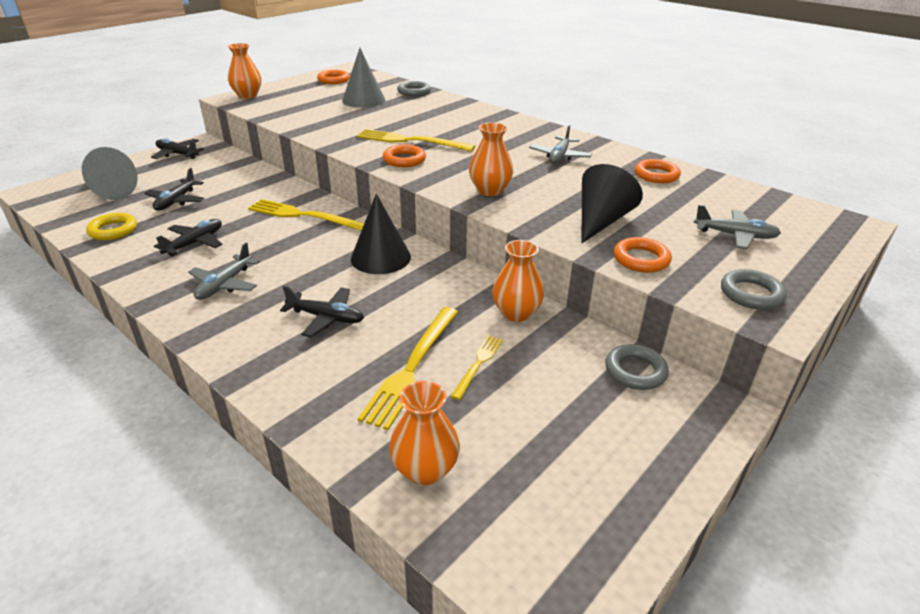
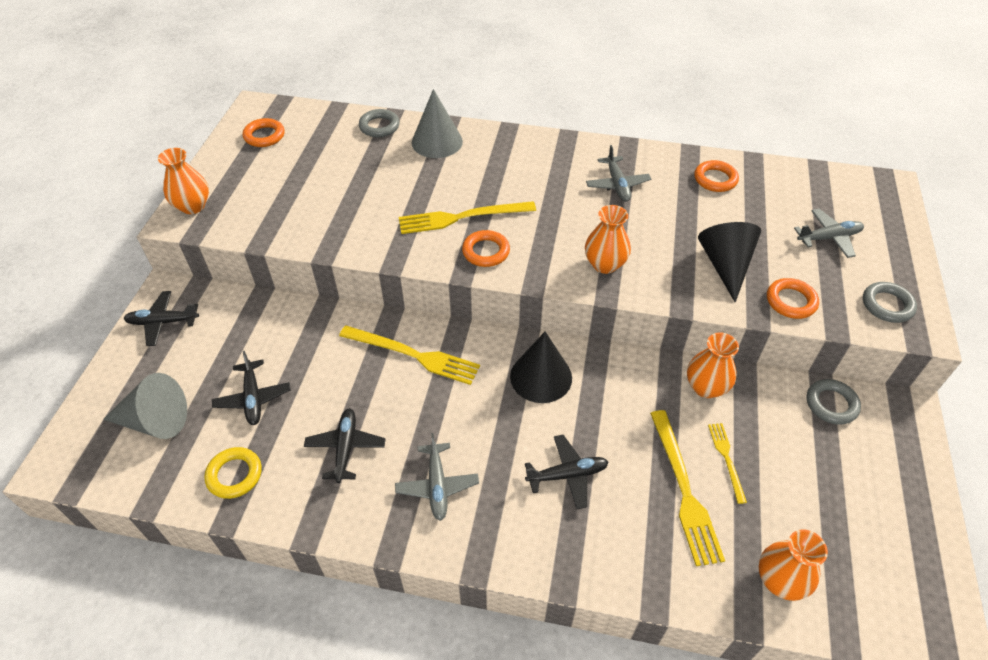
camera: 30 degrees left, 15 degrees up
(304, 216) = (413, 355): yellow fork -> yellow fork turned 150 degrees counterclockwise
(363, 100) = (340, 163): grey cone -> grey cone (437, 142)

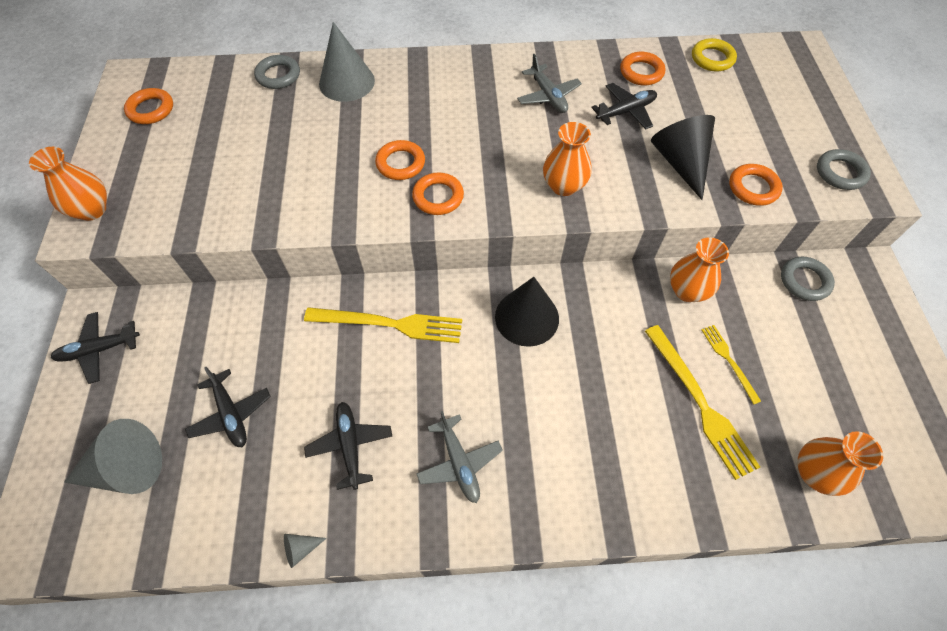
camera: 15 degrees left, 10 degrees up
(234, 475) = (238, 508): yellow ring -> yellow ring (712, 58)
(276, 521) = (301, 549): none -> grey cone
(462, 217) = (400, 163): yellow fork -> orange ring
(567, 475) = (585, 416): black plane -> black plane (626, 111)
(829, 238) = (766, 113): grey plane -> none

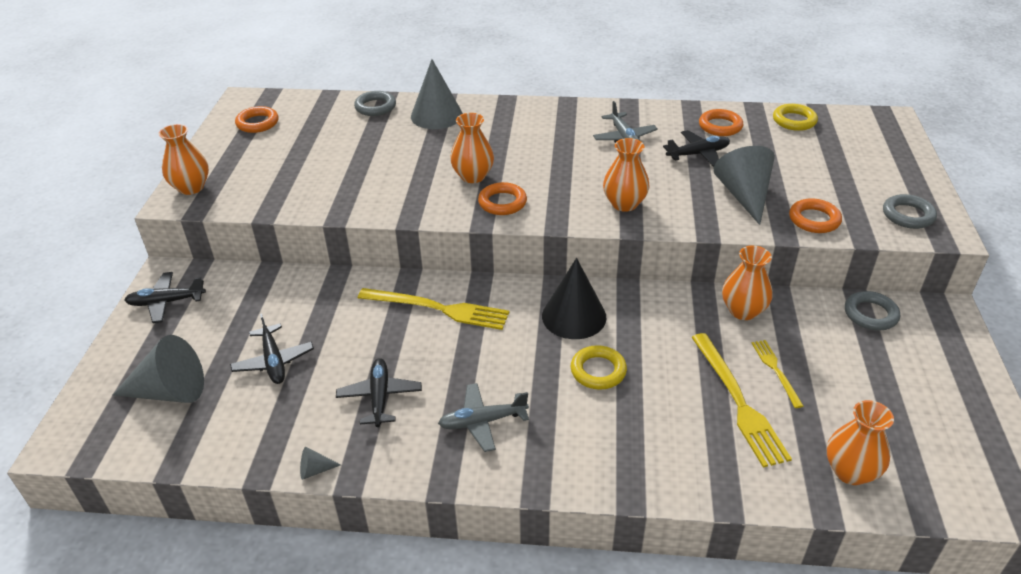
camera: 10 degrees right, 20 degrees down
(400, 163) = (473, 176): orange ring -> orange vase
(459, 462) = (482, 422): grey plane -> grey plane turned 90 degrees clockwise
(562, 383) = (598, 371): none -> yellow ring
(680, 163) = (744, 195): black cone -> grey cone

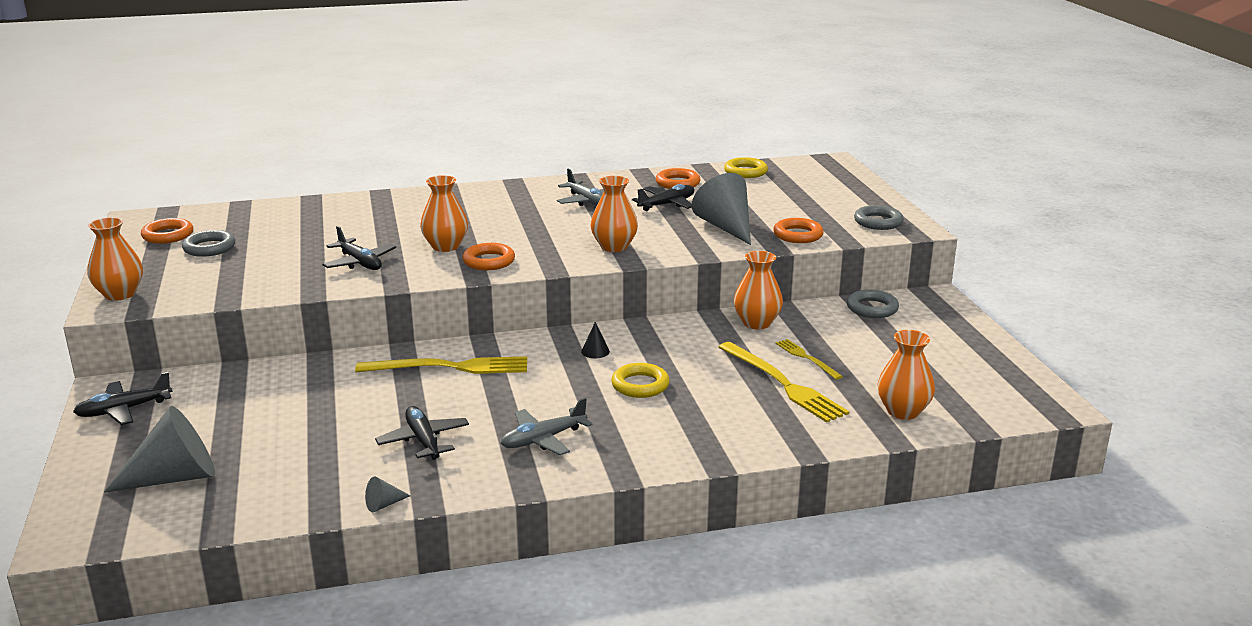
camera: 20 degrees left, 15 degrees down
(274, 361) = (286, 434): black plane -> black plane (360, 263)
(375, 107) = (302, 208): grey ring -> grey ring (209, 248)
(436, 115) = (377, 207): grey cone -> none
(574, 316) = (595, 351): black cone -> black cone, size x0.42

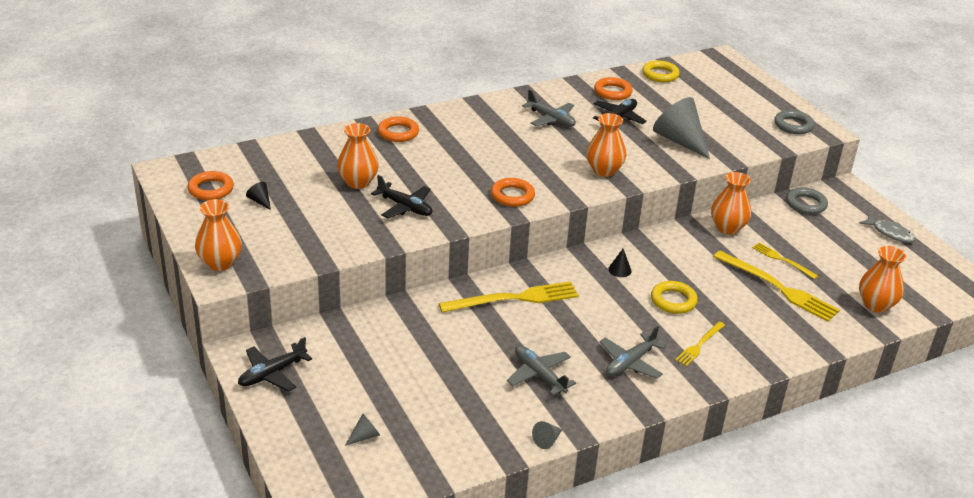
camera: 15 degrees left, 10 degrees up
(175, 477) = (364, 436): grey cone -> grey cone, size x0.42
(209, 248) = (260, 201): grey ring -> black cone
(423, 440) = (539, 375): black plane -> grey plane
(445, 246) = (465, 182): orange vase -> orange vase (358, 182)
(643, 430) = (699, 345): none -> yellow fork
(798, 235) = (740, 145): orange ring -> orange ring (398, 133)
(967, 343) = (890, 233): none -> grey fish

